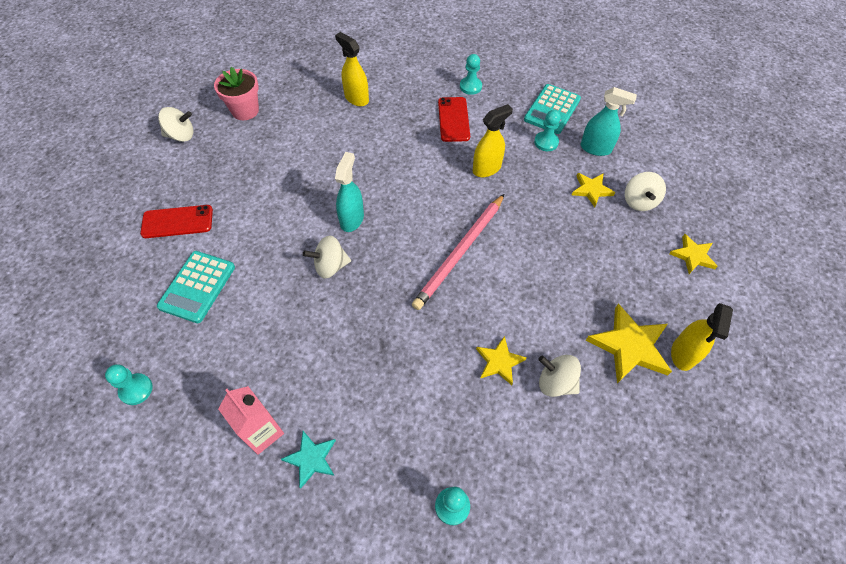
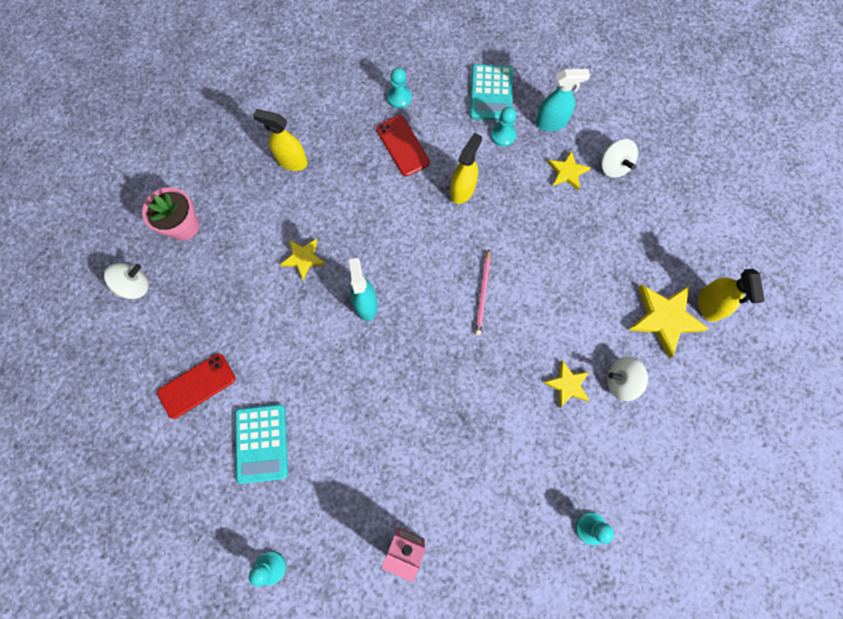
camera: 25 degrees left, 15 degrees up
(311, 459) = (459, 548): turquoise star -> none
(330, 266) = (373, 363): white spinning top -> none
(460, 253) = (482, 294): pink pencil -> pink pencil, size x0.55
(693, 256) = (680, 204): yellow star -> yellow star (303, 258)

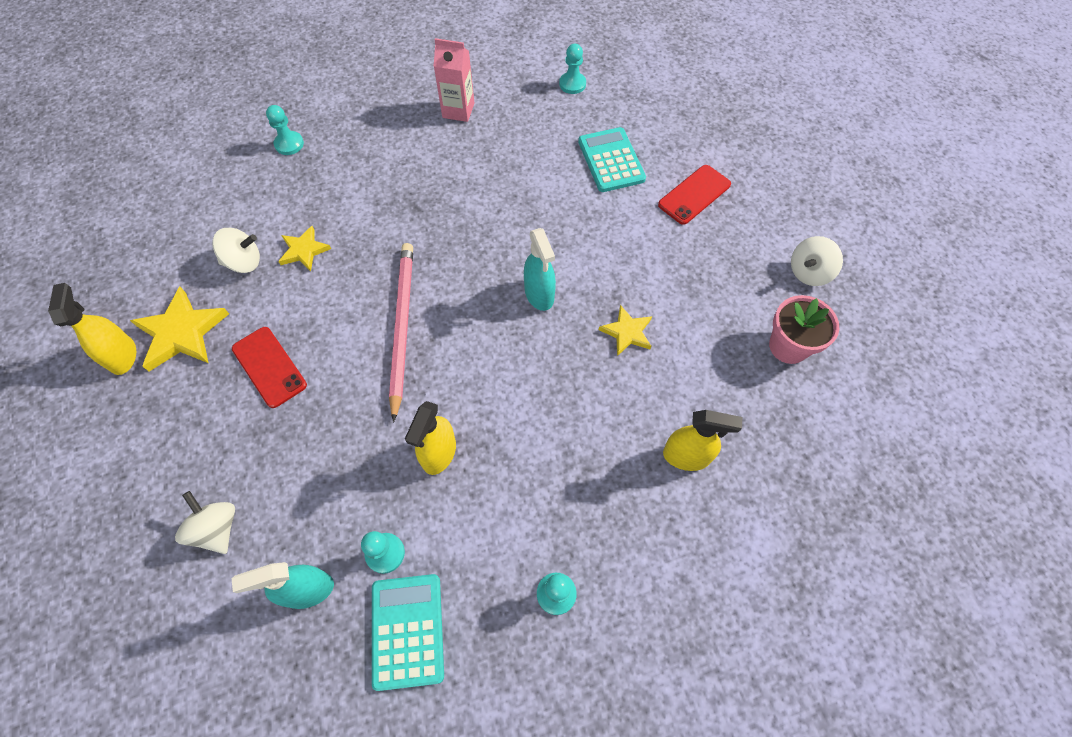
camera: 170 degrees right, 10 degrees down
(402, 146) = (534, 508): red phone -> red phone (269, 367)
(482, 294) = (402, 326): pink pencil -> pink pencil, size x1.81
(567, 172) = (288, 507): yellow star -> none

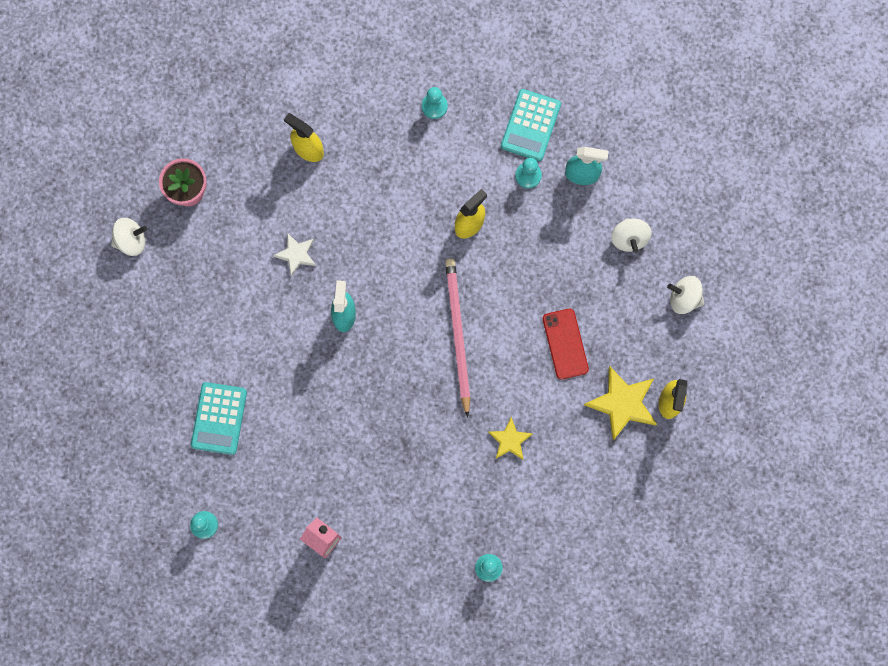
camera: 155 degrees left, 15 degrees up
(244, 262) = (560, 450): white spinning top -> white spinning top (684, 298)
(402, 326) = (458, 334): pink pencil -> pink pencil turned 150 degrees clockwise
(627, 332) = (296, 254): yellow star -> white star
(694, 195) = (171, 351): red phone -> none

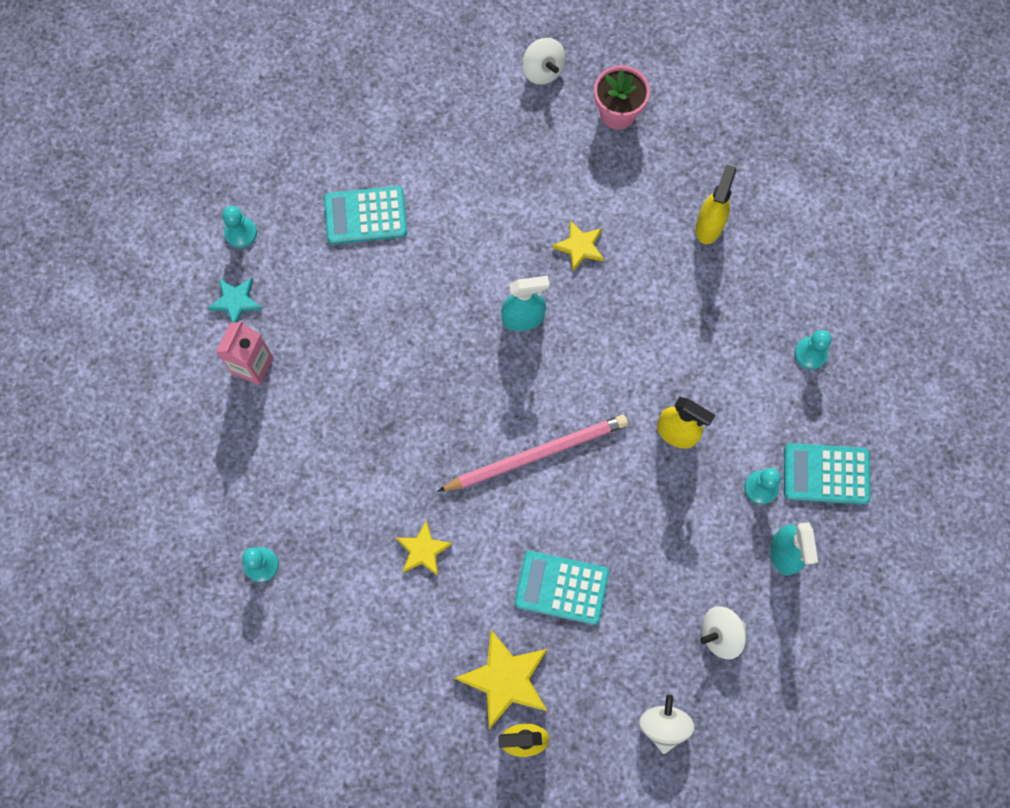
camera: 75 degrees right, 5 degrees down
(264, 542) = (235, 301): none -> turquoise star
(296, 254) = (579, 247): white star -> yellow star
(565, 344) = (561, 587): red phone -> turquoise calculator

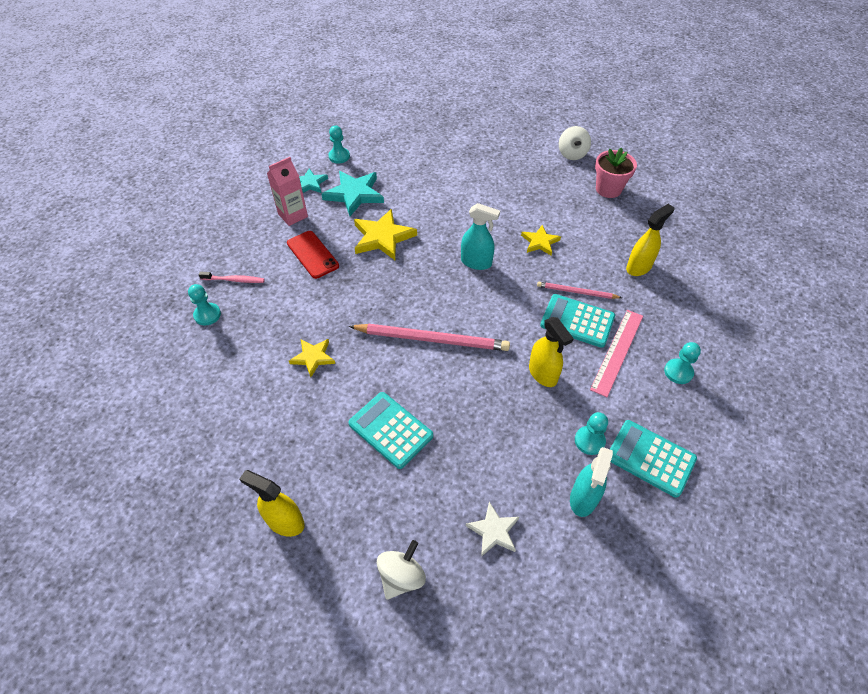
camera: 30 degrees right, 20 degrees down
(254, 501) = (234, 280): none -> pink toothbrush
(307, 289) = (354, 194): none -> turquoise star
(321, 412) = (312, 254): none -> red phone
(365, 216) = (415, 176): turquoise calculator -> turquoise calculator (577, 321)
(505, 679) = (305, 470): yellow star -> yellow star (382, 237)
(658, 301) = (576, 292): none -> pink pencil
(720, 634) = (493, 531): white spinning top -> white star
(738, 361) = (617, 351): none -> pink ruler

